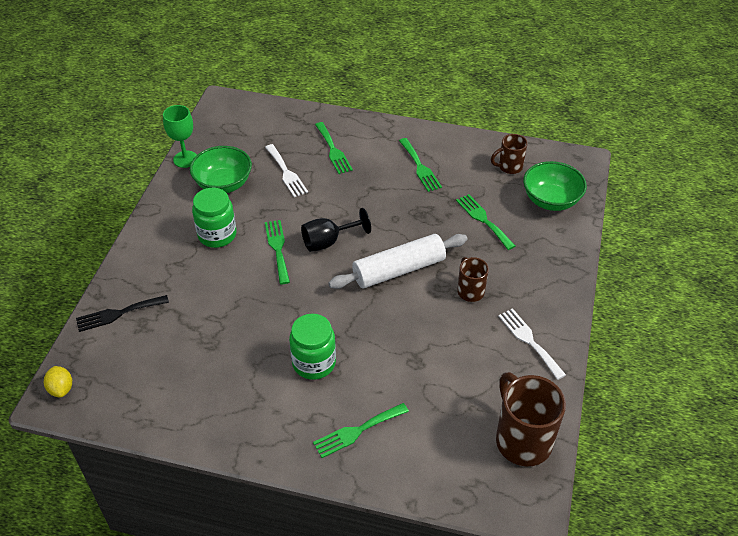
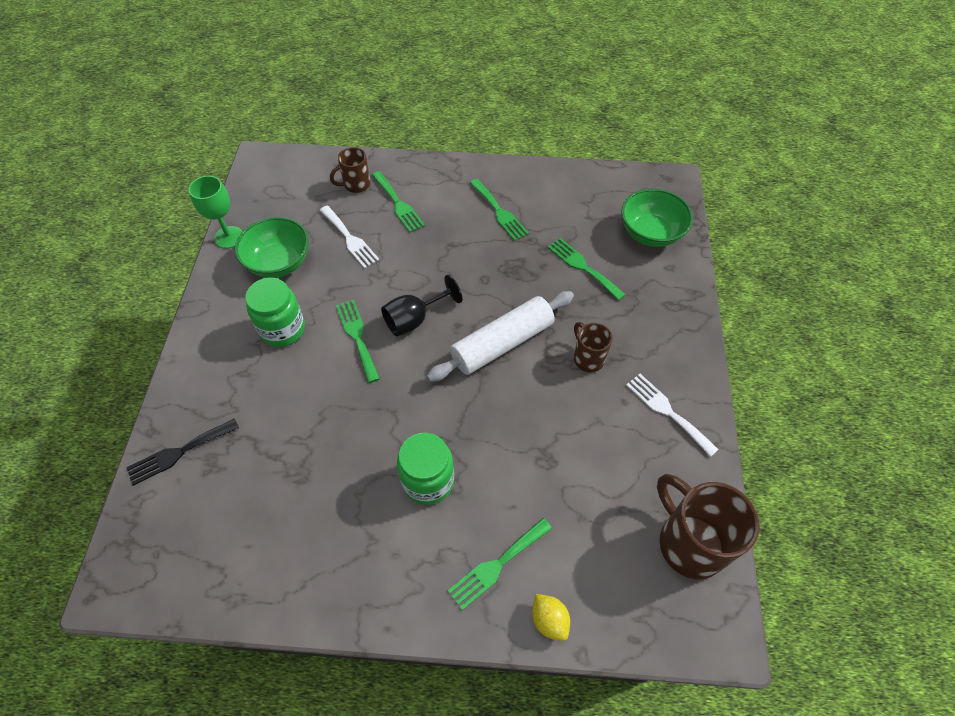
camera: 10 degrees left, 10 degrees up
(61, 389) = (122, 570): yellow lemon -> yellow lemon (549, 620)
(509, 167) = (596, 199): brown mug -> brown mug (356, 185)

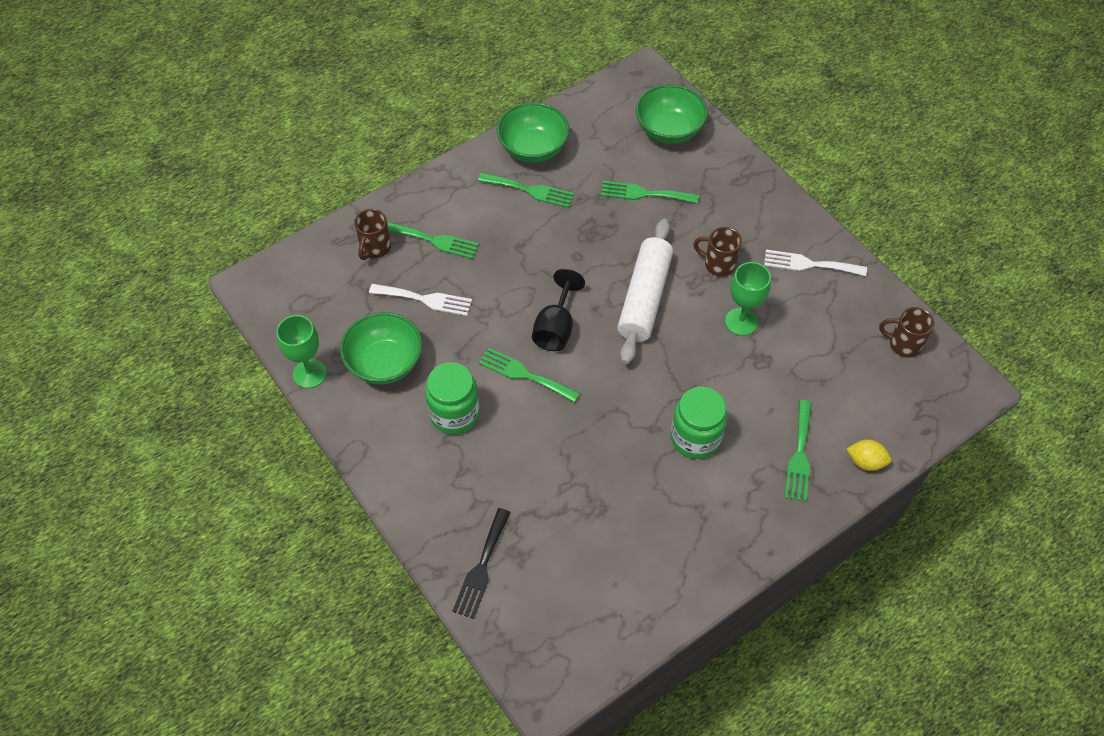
camera: 40 degrees left, 0 degrees up
(532, 185) = (533, 149): none -> green bowl
(560, 416) = (741, 321): none -> green goblet
(689, 543) = (903, 344): brown mug -> brown mug, size x0.55

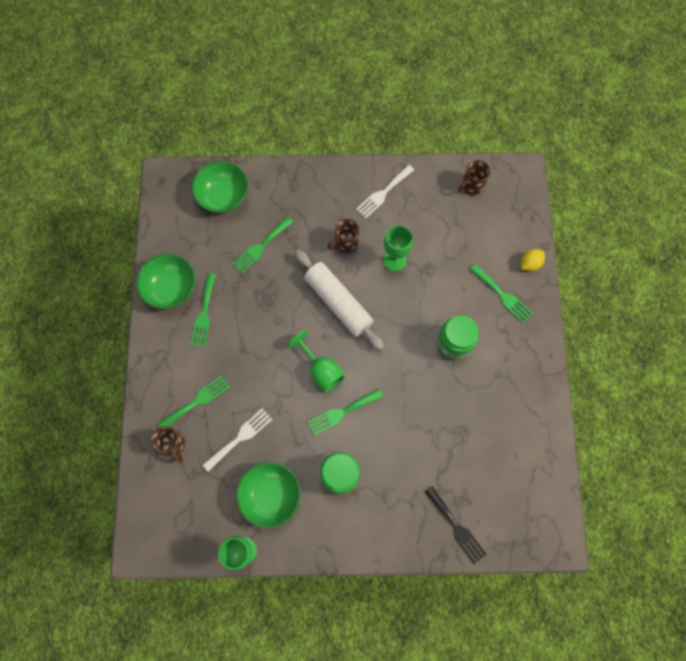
camera: 55 degrees left, 15 degrees up
(530, 190) = (204, 314): green fork -> green fork turned 135 degrees clockwise
(556, 327) = (321, 370): black goblet -> green goblet

